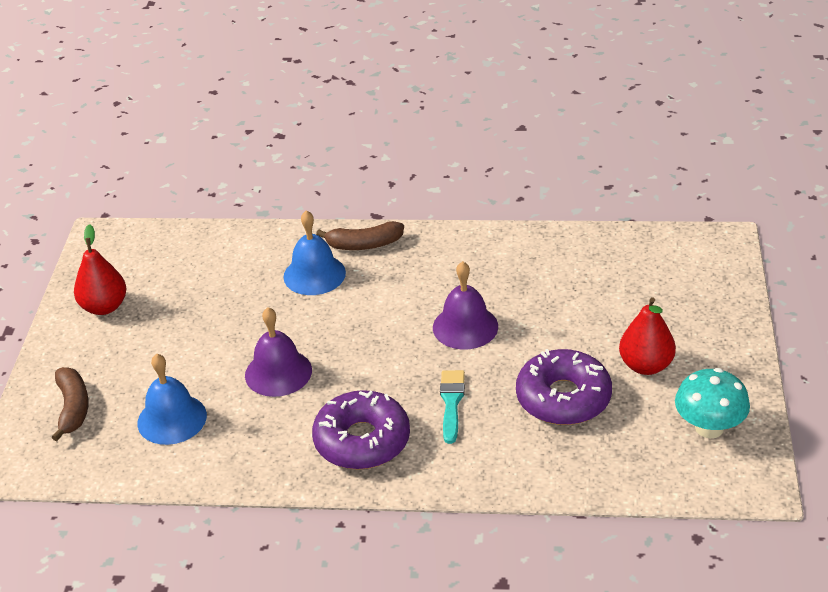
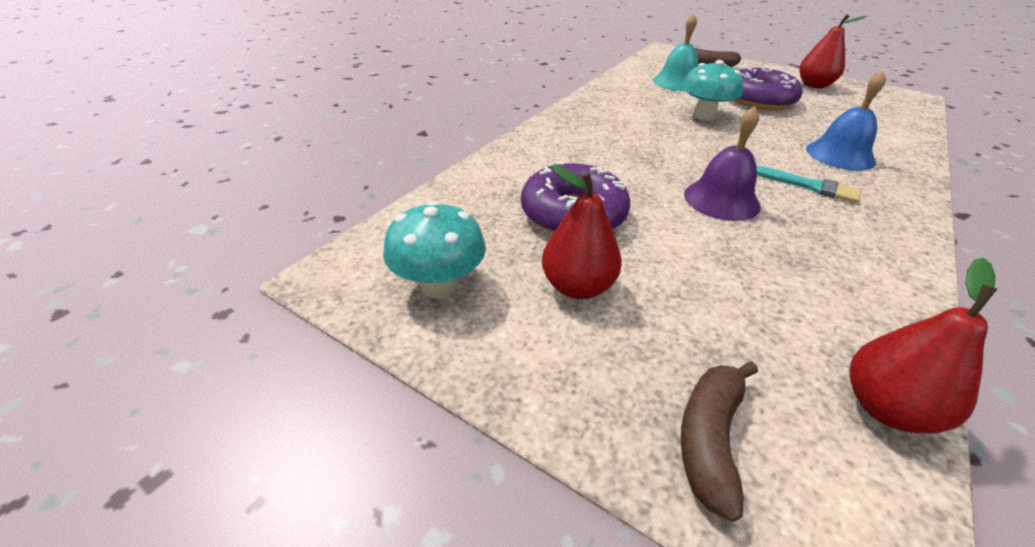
camera: 115 degrees right, 0 degrees up
(172, 419) = (677, 82): blue bell -> turquoise bell
(278, 372) = (704, 116): purple bell -> turquoise mushroom
(362, 441) = (603, 123): purple donut -> purple donut (758, 100)
(364, 245) = (893, 188): brown banana -> brown banana (709, 438)
(451, 403) = (615, 163): turquoise brush -> turquoise brush (810, 186)
(629, 242) = (885, 408): none -> red pear

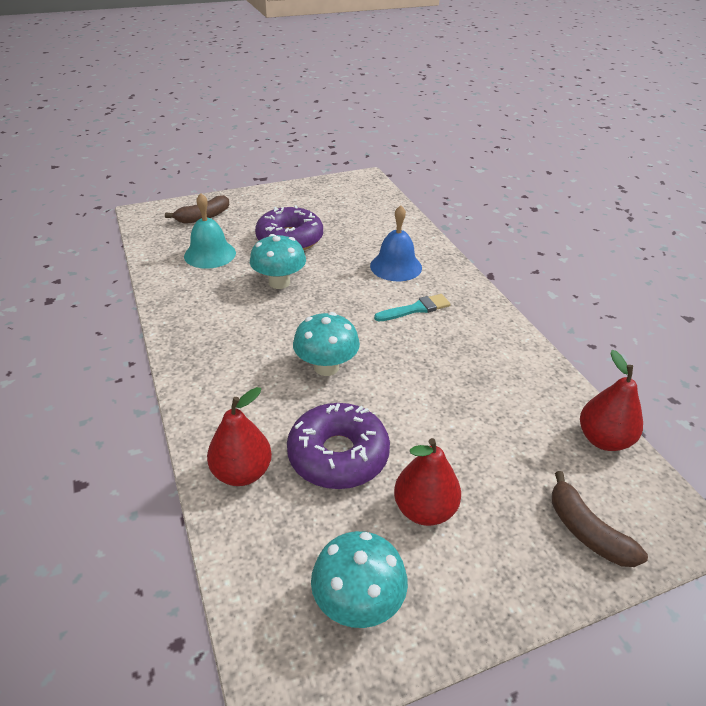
camera: 55 degrees left, 0 degrees up
(655, 171) = (326, 367): none -> turquoise mushroom
(721, 200) = (393, 361): purple bell -> none
(814, 85) = (301, 199): red pear -> red pear (242, 473)

